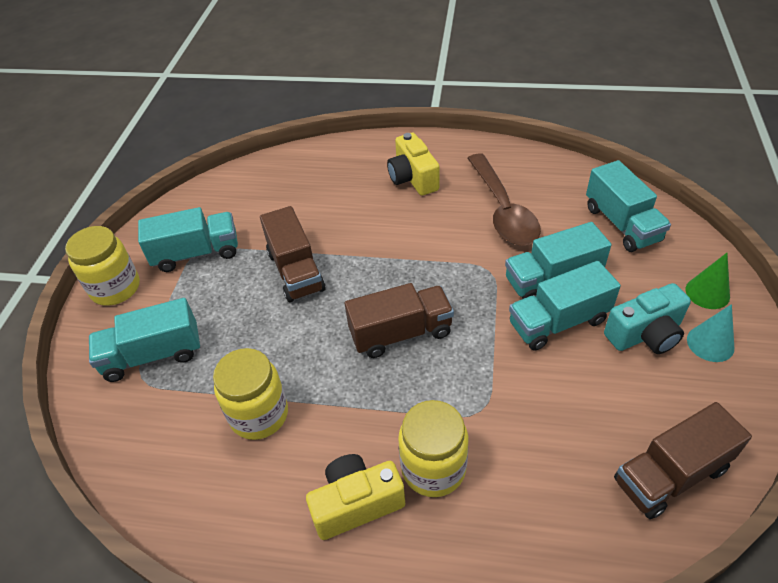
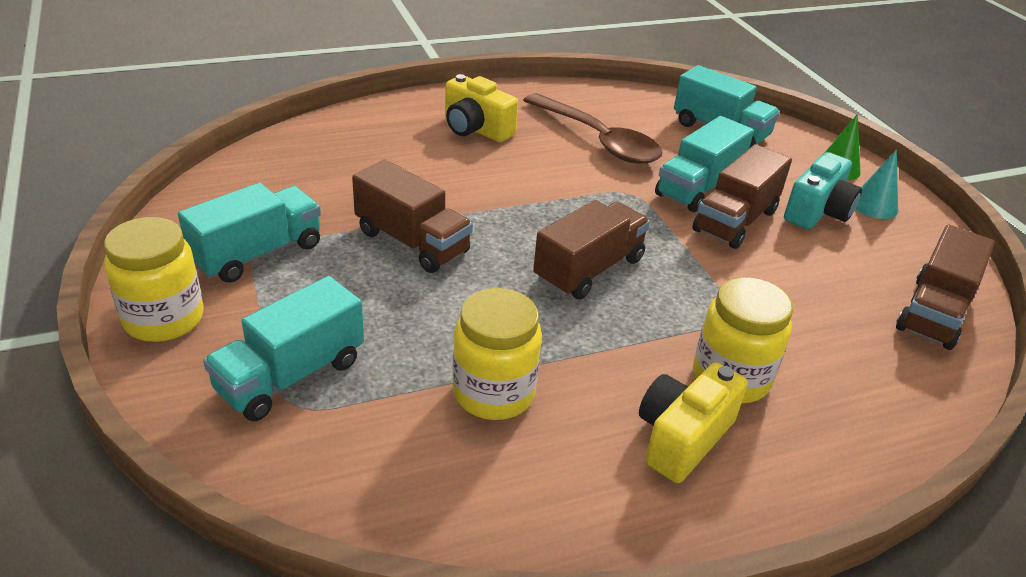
camera: 35 degrees left, 10 degrees down
(558, 322) = (735, 221): turquoise truck -> brown truck

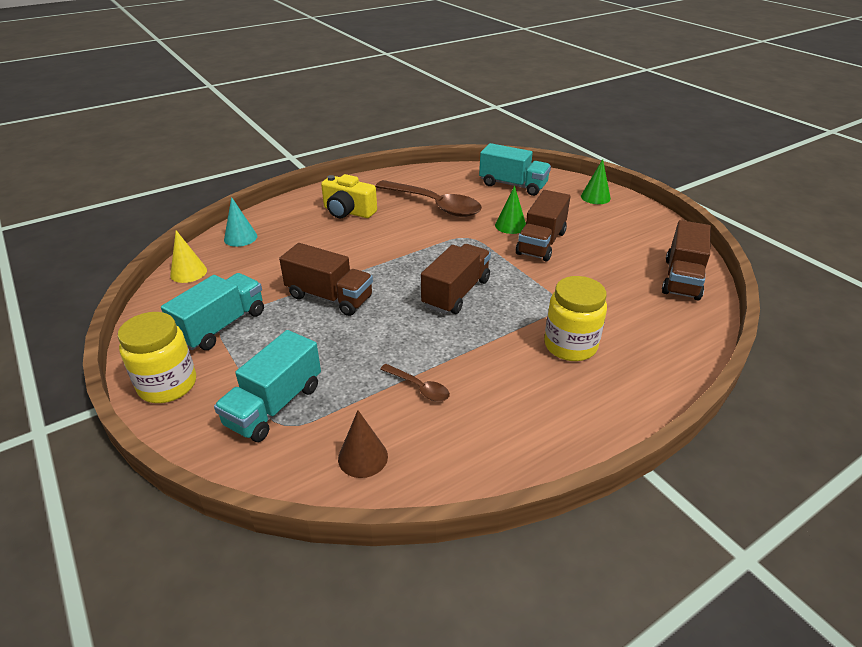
camera: 10 degrees left, 0 degrees up
(239, 174) = (188, 272): none -> yellow cone
(384, 473) = (363, 457): none -> brown cone
(494, 393) = (419, 387): yellow jar -> brown spoon
(682, 437) = (552, 390): yellow camera -> none
(698, 187) = (510, 225): turquoise truck -> green cone
(817, 212) = (591, 227): turquoise camera -> none
(874, 205) = (625, 217): turquoise cone -> turquoise cone (240, 237)

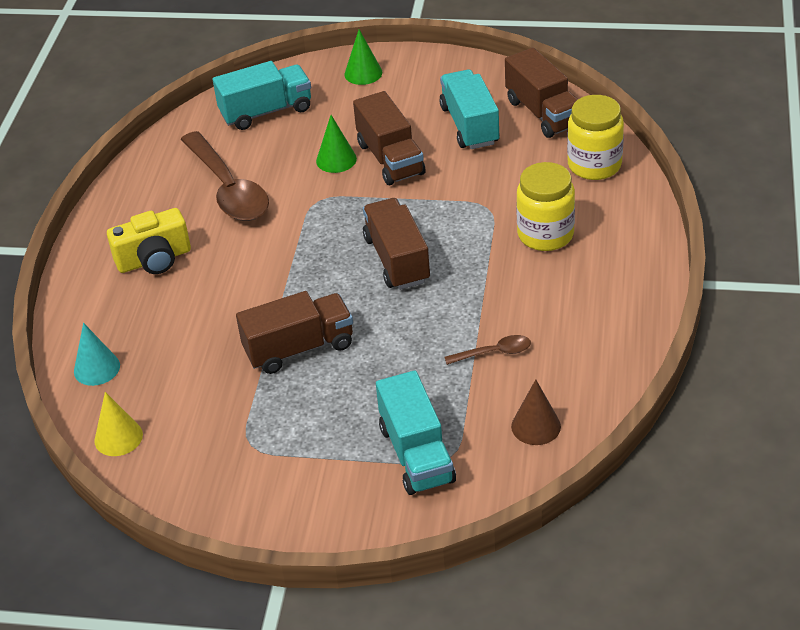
camera: 45 degrees left, 5 degrees up
(168, 385) = (306, 518): yellow jar -> yellow jar (594, 165)
(221, 326) = (254, 446): turquoise truck -> turquoise truck (470, 125)
(434, 205) = (228, 189): brown spoon -> brown spoon turned 75 degrees clockwise

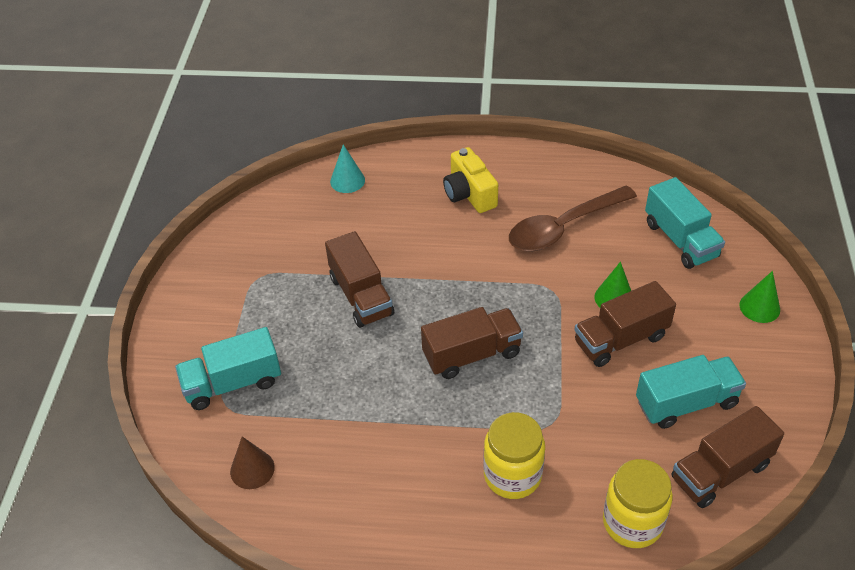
camera: 85 degrees right, 5 degrees up
(118, 437) = (276, 203): yellow cone -> none
(494, 352) = (346, 435): brown spoon -> none

